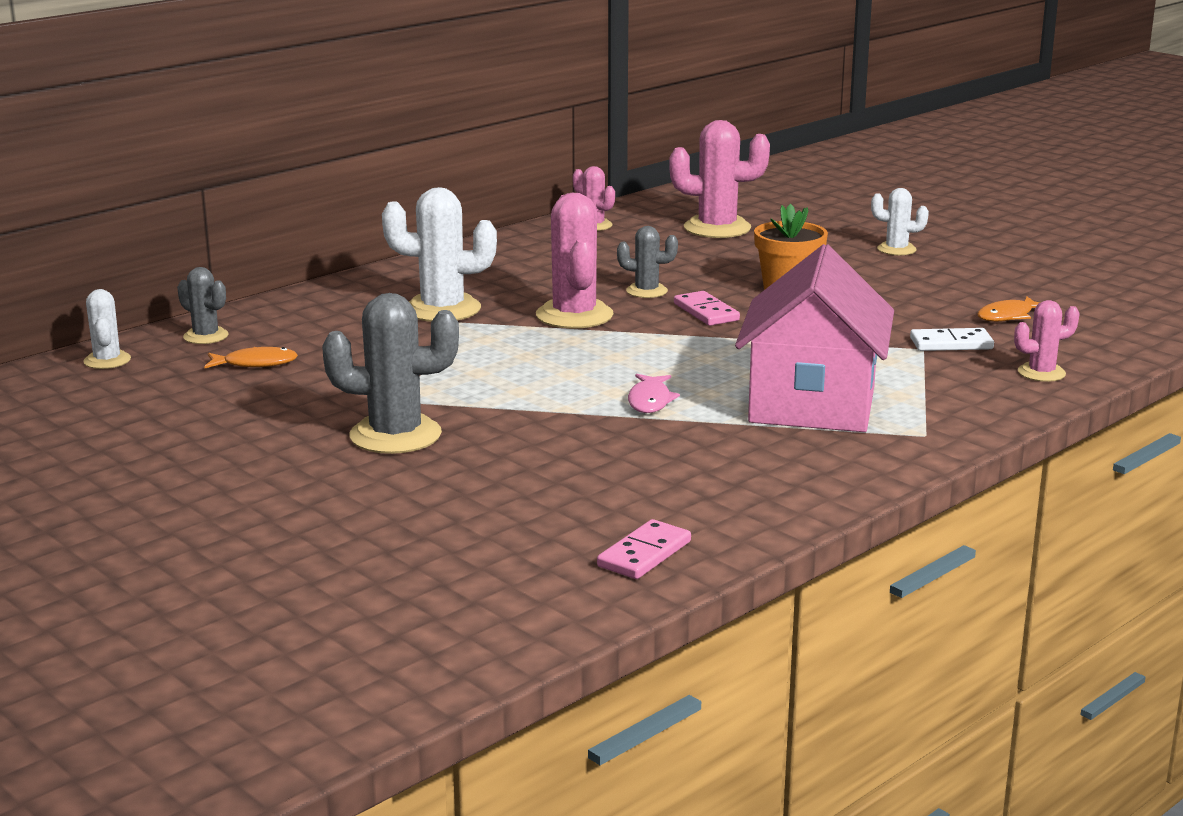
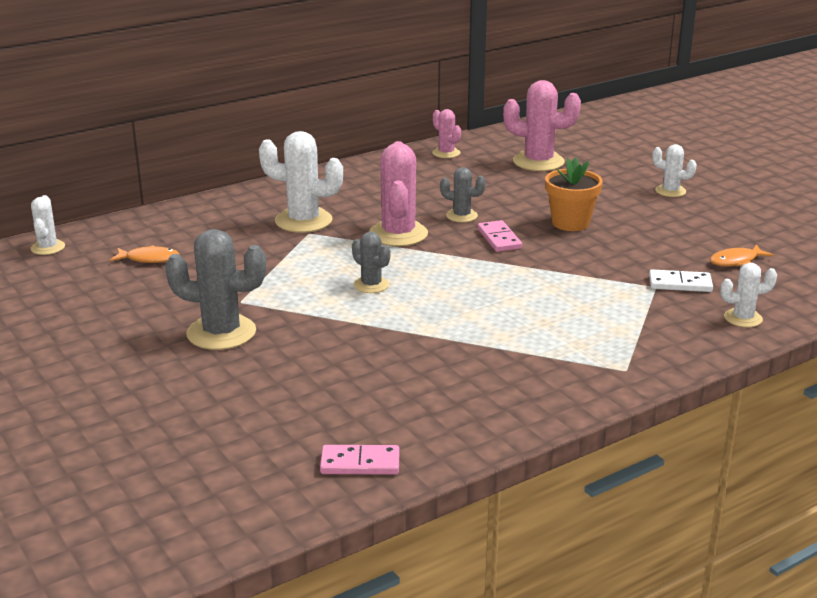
camera: 10 degrees right, 5 degrees up
(206, 336) = (125, 232): grey cactus -> grey cactus (371, 285)
(644, 554) = (360, 463): pink domino -> pink domino turned 45 degrees clockwise
(650, 401) = (423, 318): pink fish -> none
(812, 405) = (547, 333): pink house -> none
(1041, 373) = (743, 318): pink cactus -> white cactus

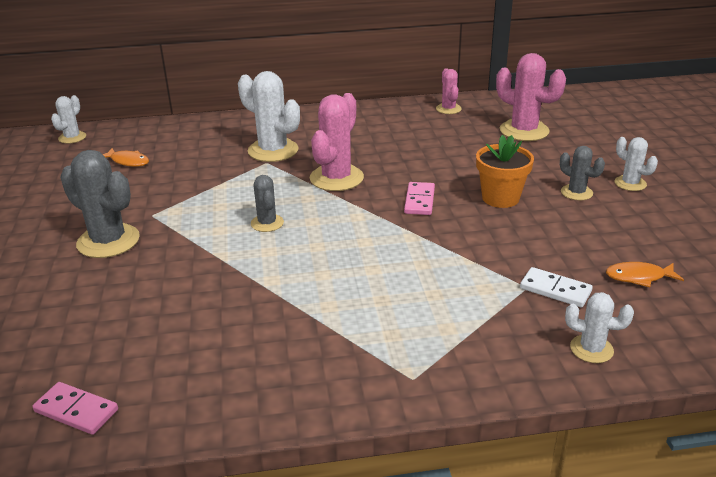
camera: 25 degrees right, 5 degrees up
(461, 216) = (407, 171): grey cactus -> grey cactus (576, 192)

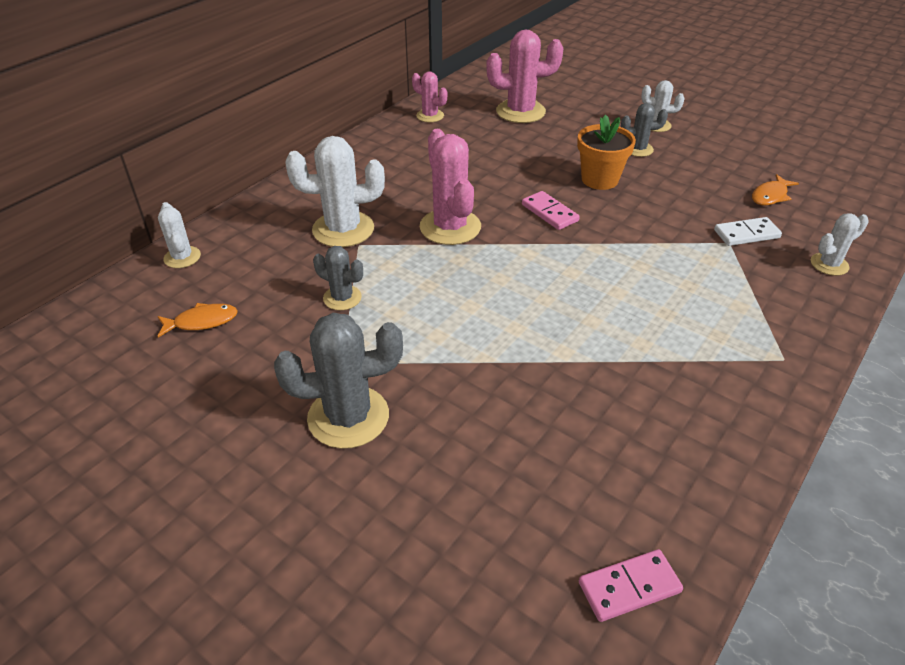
camera: 45 degrees left, 10 degrees up
(72, 137) = (68, 332): white cactus -> white cactus (182, 257)
(267, 223) = (467, 303): grey cactus -> grey cactus (342, 298)

